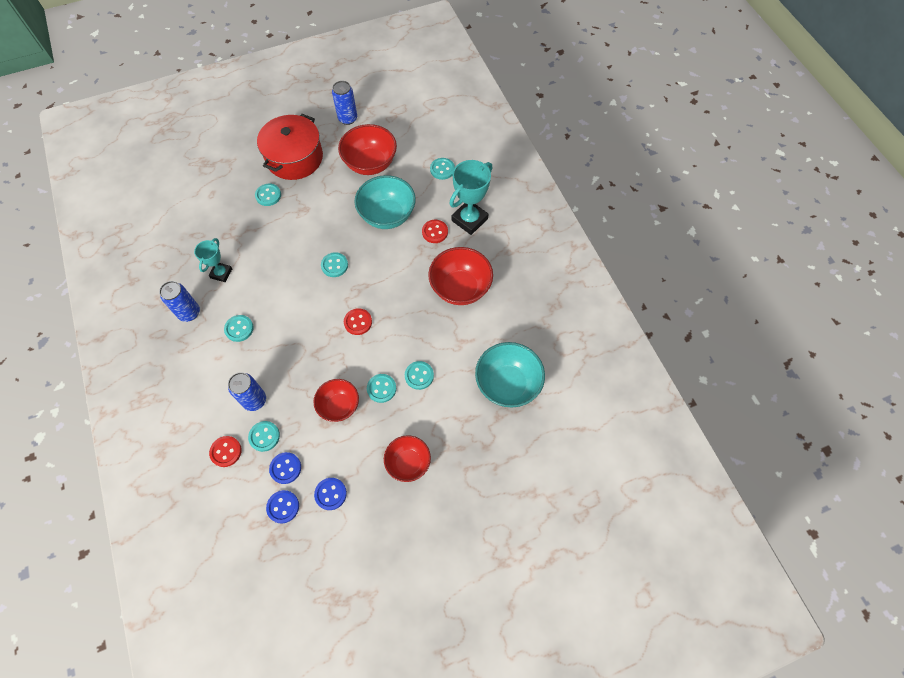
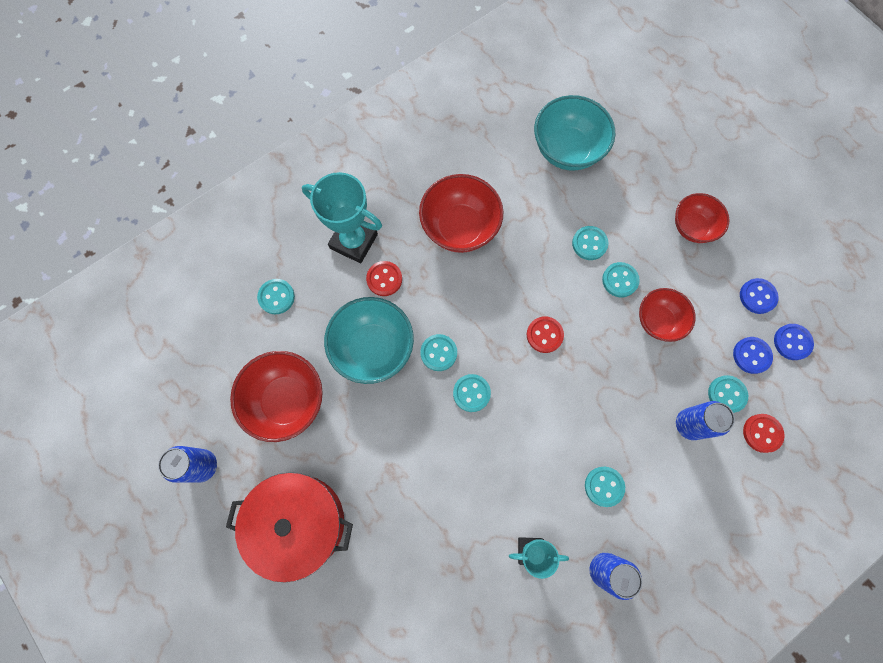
camera: 105 degrees left, 10 degrees up
(268, 195) = (379, 536): turquoise button -> turquoise button (438, 353)

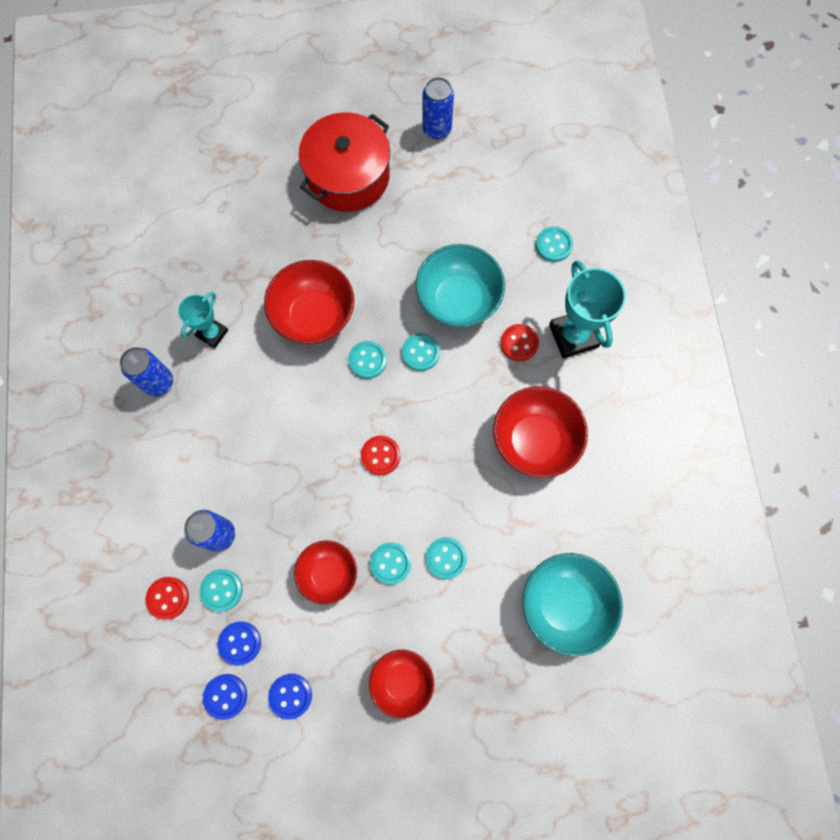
camera: 120 degrees right, 0 degrees up
(286, 401) = (452, 211): red bowl -> red bowl (314, 316)
(354, 241) = (573, 336): turquoise trophy -> turquoise trophy turned 75 degrees counterclockwise
(604, 486) = (219, 423): turquoise button -> none

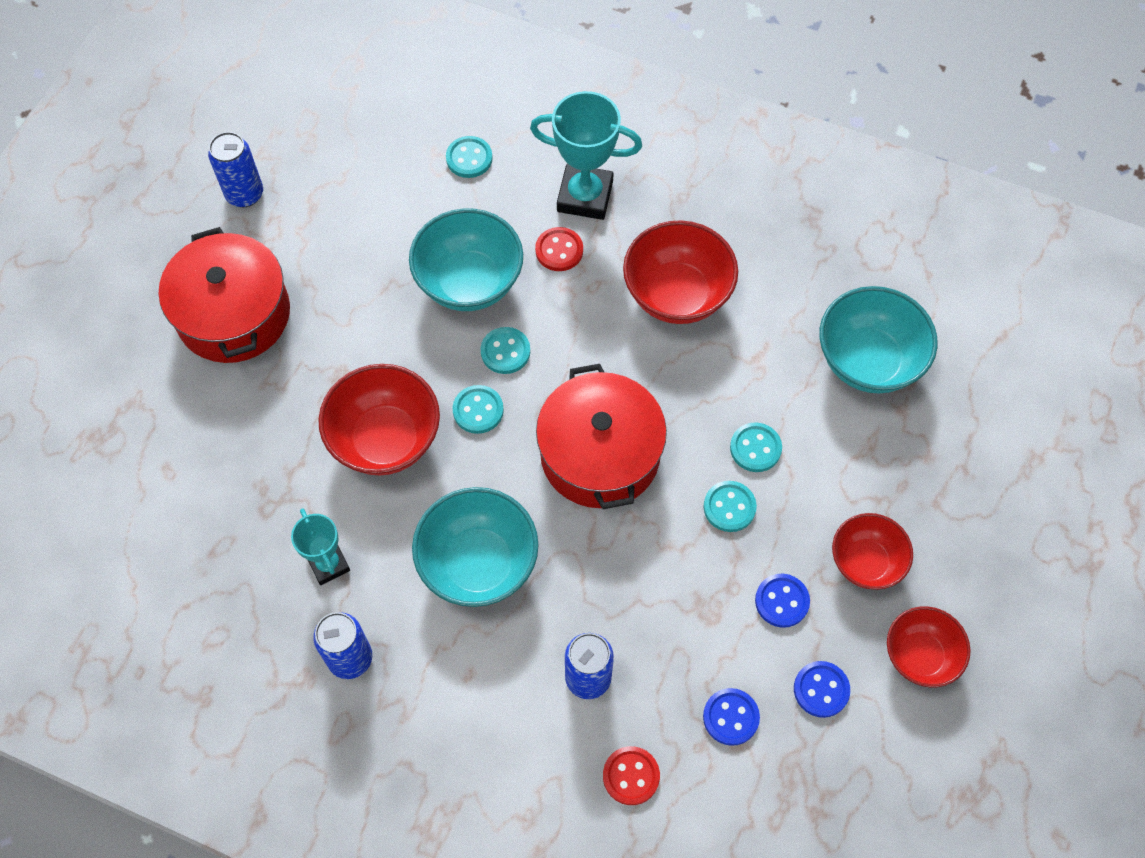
camera: 60 degrees left, 10 degrees down
(221, 590) = (656, 708): turquoise button -> none
(225, 696) = (784, 763): blue button -> blue button (782, 601)
(261, 422) = (478, 564): none -> turquoise bowl
(328, 573) = (704, 578): red bowl -> red bowl (920, 656)
(380, 455) = (600, 454): red button -> red pot

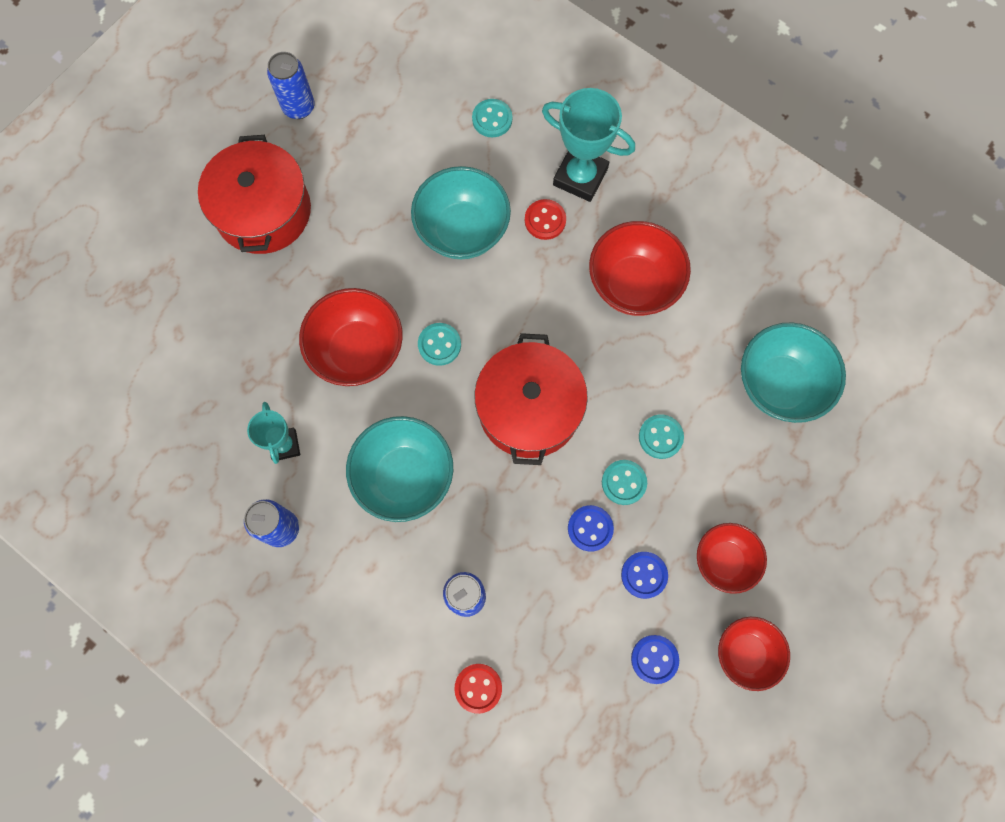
camera: 15 degrees right, 10 degrees up
(505, 351) = (476, 299): turquoise button -> none
(730, 717) = (573, 661): blue button -> blue button (590, 528)

